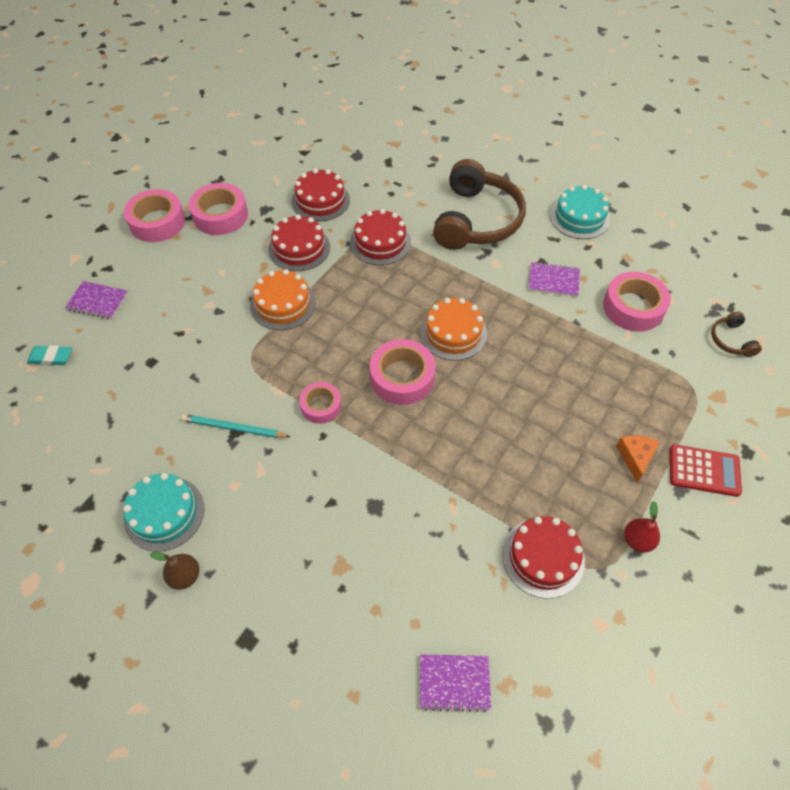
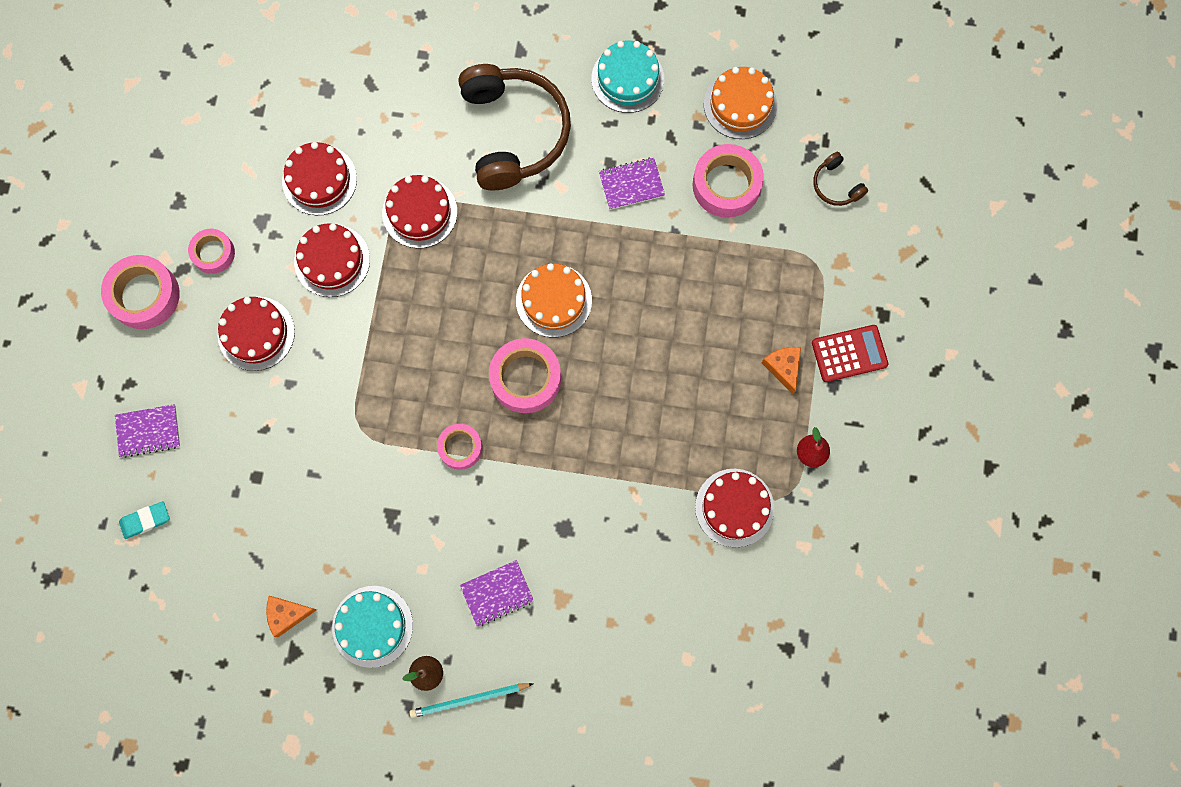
camera: 25 degrees left, 20 degrees up
(103, 472) = (287, 614): none -> orange cheese
(216, 271) = (256, 333): none -> red cake
(220, 215) = (213, 253): pink tape -> pink tape, size x0.61
(233, 428) = (387, 511): turquoise pencil -> turquoise pencil (469, 699)
(283, 304) = (355, 344): orange cake -> orange cake (740, 105)
(454, 683) = (703, 652): purple notebook -> purple notebook (497, 593)

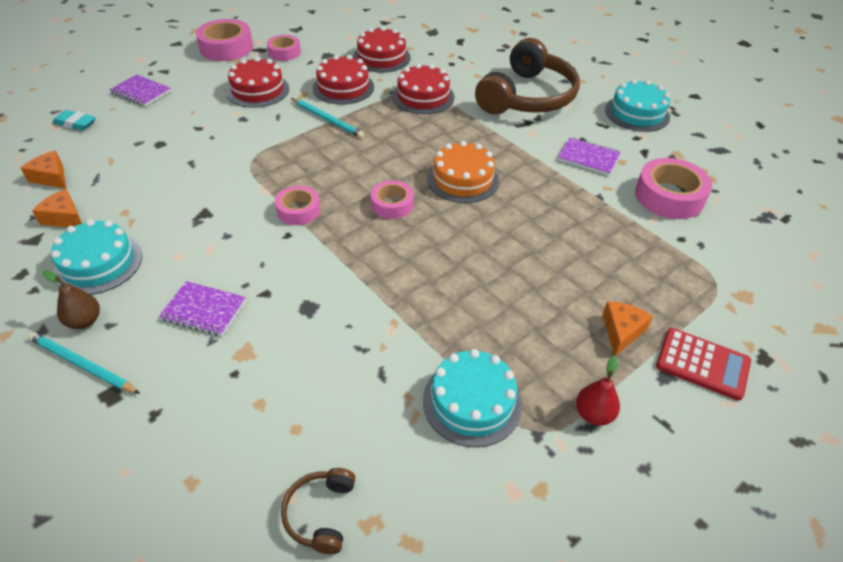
camera: 40 degrees right, 30 degrees down
(216, 591) = (51, 177): none -> orange cheese
(367, 320) = (327, 119): none -> turquoise pencil
(525, 378) = (392, 204): pink tape -> pink tape, size x0.61
(734, 507) = (472, 402): red cake -> turquoise cake
(740, 105) = (719, 164): orange cake -> none
(836, 185) = (776, 247): brown headphones -> brown headphones (320, 514)

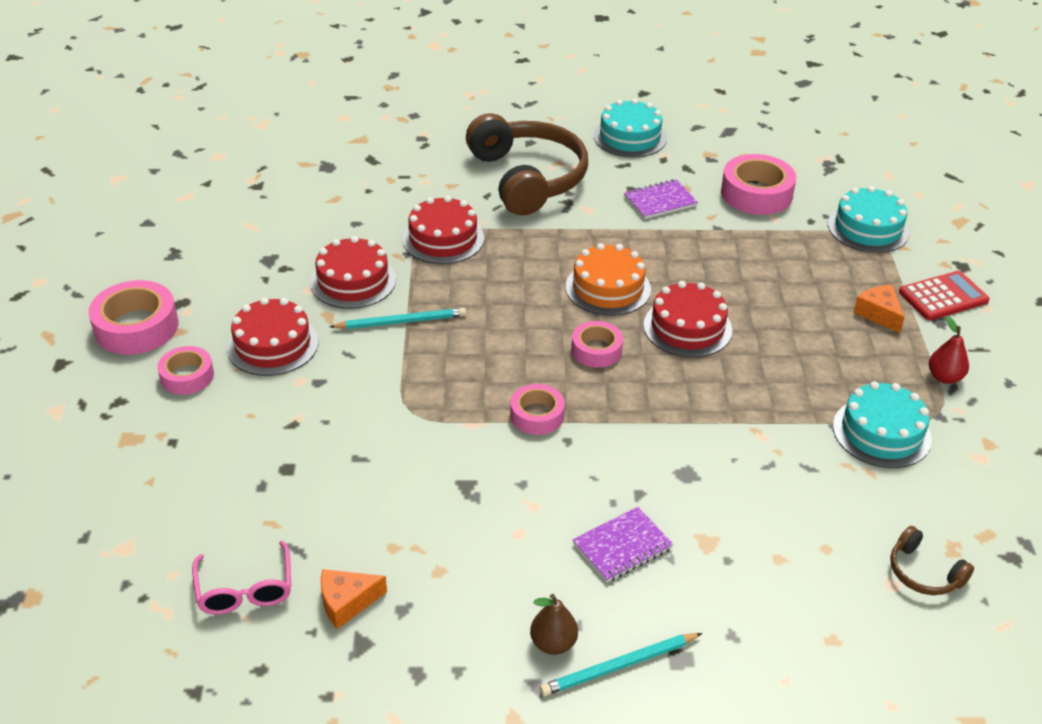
camera: 50 degrees left, 5 degrees down
(51, 177) = (245, 588): orange cheese -> pink glasses
(75, 123) = (143, 526): turquoise eraser -> none
(98, 263) = (466, 601): turquoise cake -> turquoise cake (868, 228)
(141, 92) = (144, 441): purple notebook -> none
(284, 52) = (216, 288): pink tape -> pink tape (187, 376)
(381, 57) = (329, 226): red cake -> red cake (687, 327)

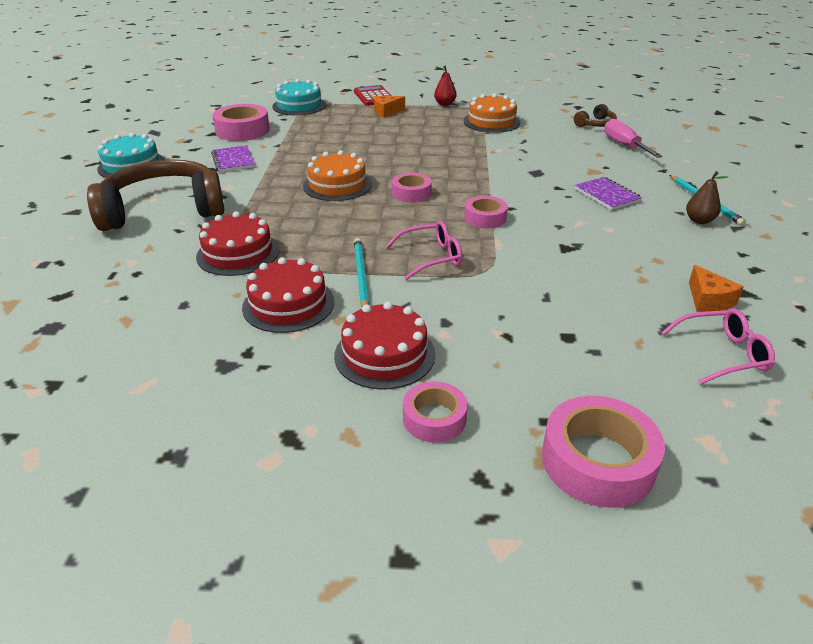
camera: 85 degrees left, 5 degrees down
(136, 327) = (332, 478): pink tape -> pink tape (597, 461)
(439, 369) = (430, 257): none -> pink glasses
(687, 327) = (390, 162): red cake -> none
(830, 600) = (624, 145): none -> pink screwdriver
(881, 432) = (491, 122): turquoise cake -> orange cake

